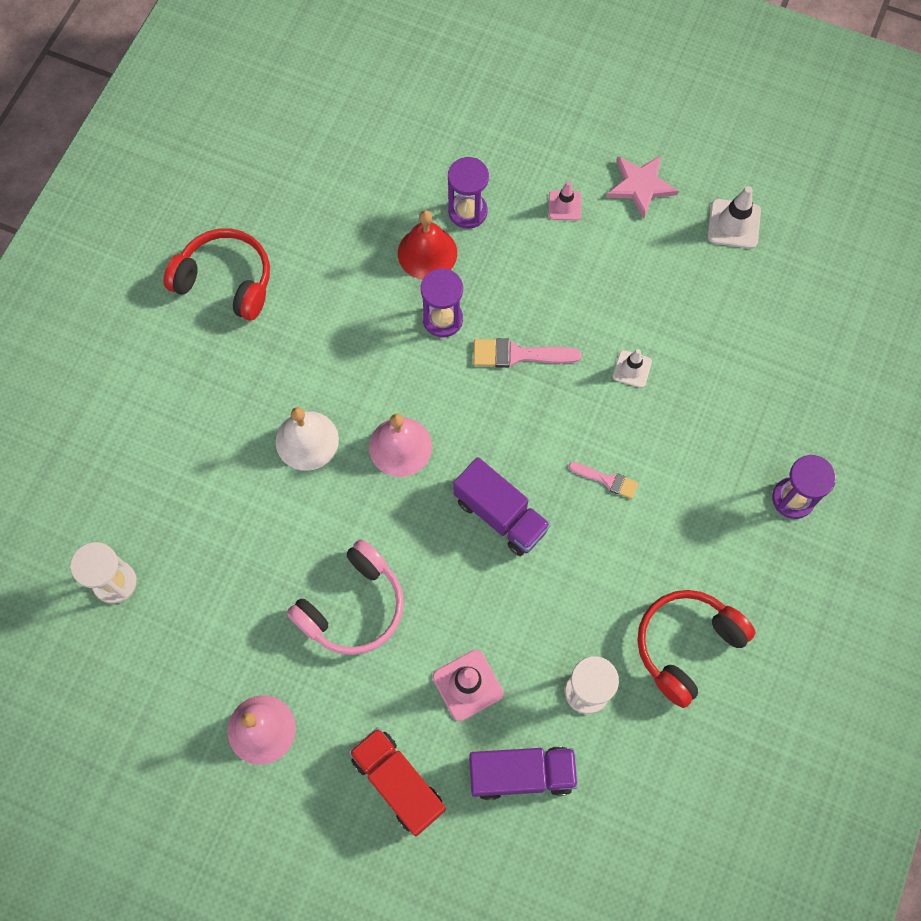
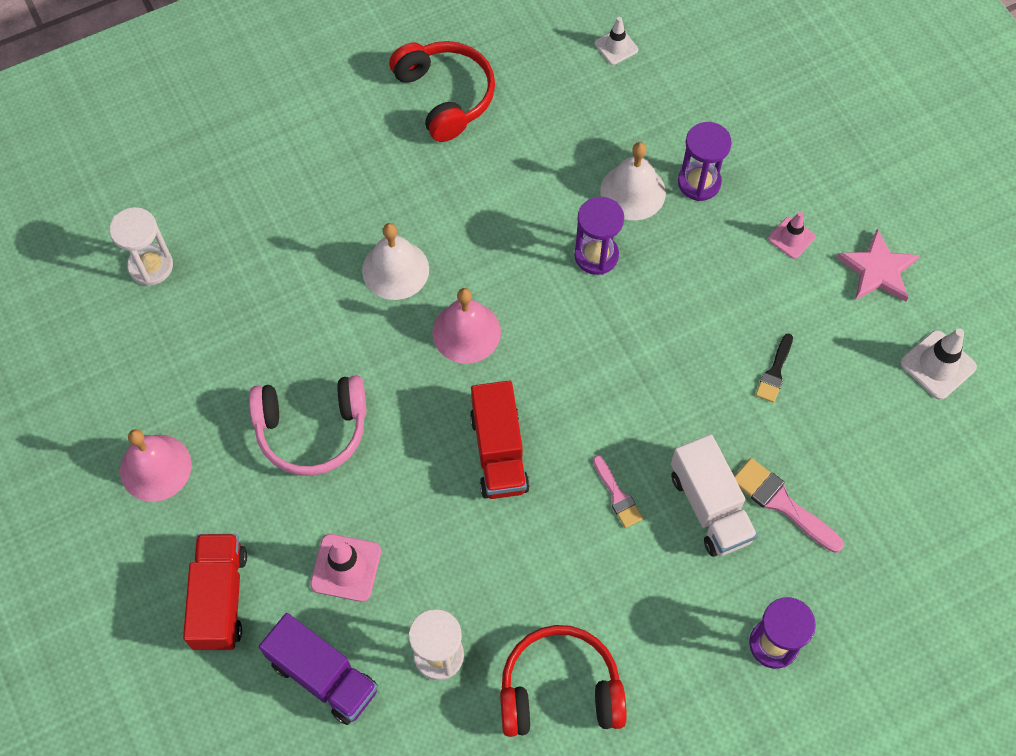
camera: 40 degrees right, 5 degrees down
(427, 253) = (633, 191): red bell -> white bell
(500, 515) = (499, 452): purple truck -> red truck
(518, 354) = (635, 332): pink brush -> pink brush (782, 503)
(632, 369) = (726, 419): white traffic cone -> white traffic cone (616, 47)
(635, 310) = (775, 372): none -> black brush
(673, 438) = (710, 507): none -> white truck

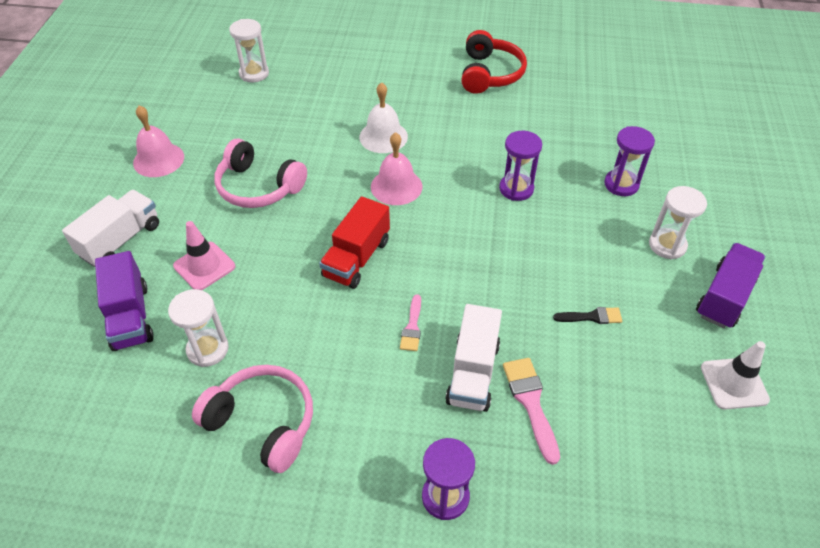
camera: 35 degrees right, 15 degrees down
(220, 599) = (120, 240): red truck -> white truck
(560, 690) = (263, 422): red headphones -> pink headphones
(616, 47) = (619, 95): white traffic cone -> none
(633, 191) = (570, 168): white bell -> none
(775, 372) = (592, 317): black brush -> black brush turned 150 degrees counterclockwise
(791, 238) = (667, 245): pink traffic cone -> white hourglass
(878, 270) = (724, 297): pink star -> purple truck

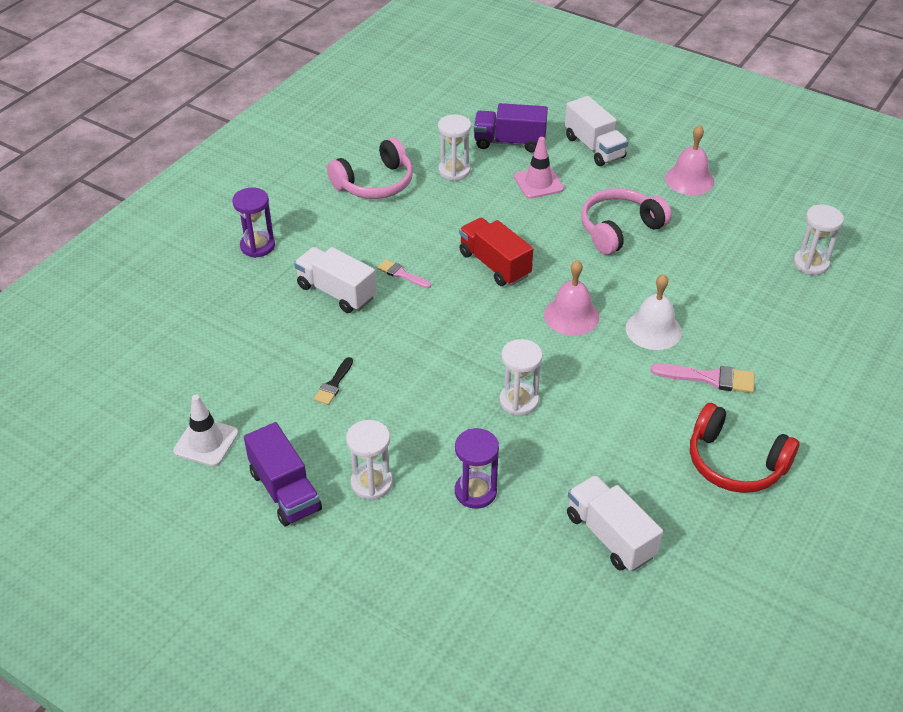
camera: 115 degrees right, 5 degrees down
(516, 189) = (518, 401): purple hourglass -> white hourglass
(531, 403) = (288, 313): pink brush -> pink brush (709, 378)
(597, 112) = (610, 536): none -> white truck

